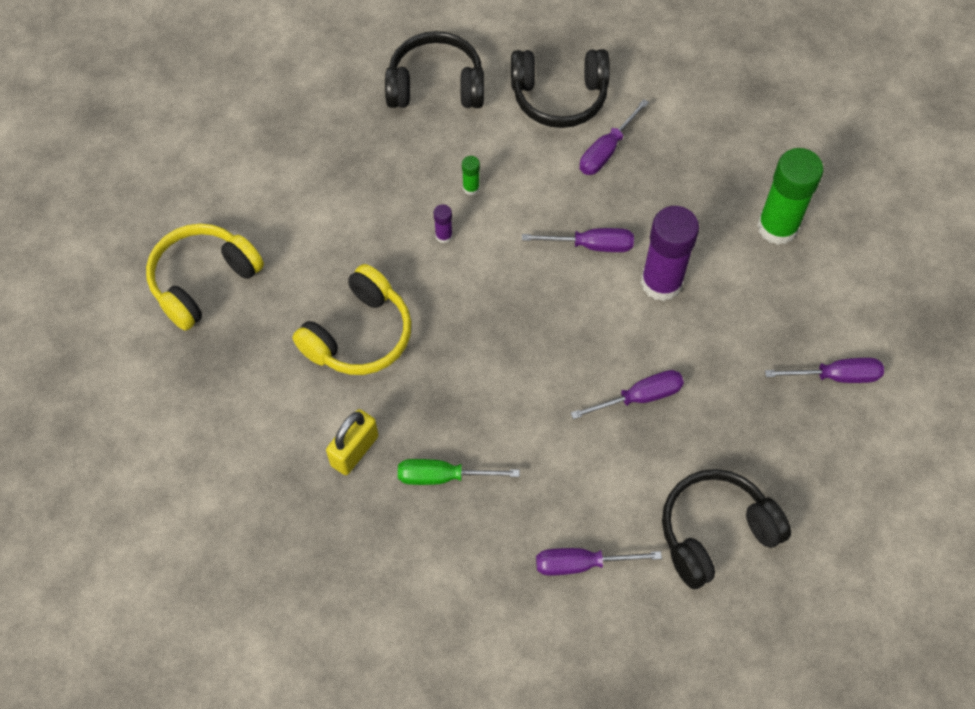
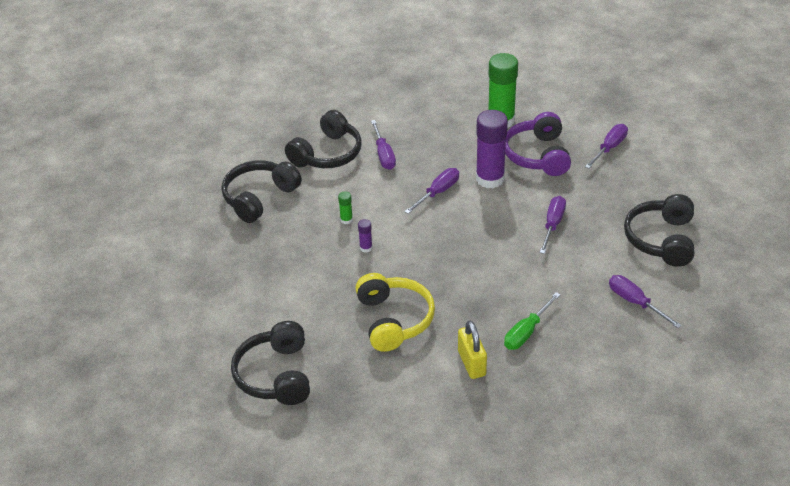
camera: 50 degrees left, 20 degrees down
(203, 281) = (276, 375): yellow headphones -> black headphones
(581, 564) = (635, 302): purple screwdriver -> purple screwdriver turned 105 degrees clockwise
(749, 306) = (537, 155): none -> purple headphones

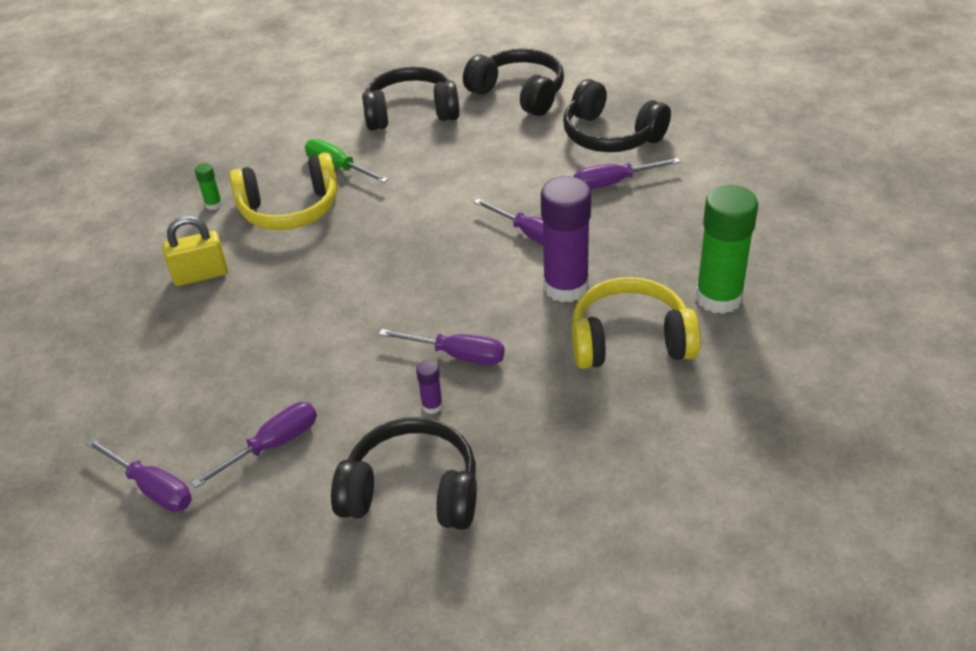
camera: 90 degrees right, 0 degrees up
(276, 375) = (227, 133): black headphones -> black headphones (411, 113)
(346, 220) = (476, 161): green glue stick -> green glue stick (213, 204)
(366, 248) = (421, 179): purple glue stick -> purple glue stick (432, 406)
(526, 332) = (241, 325): green screwdriver -> green screwdriver (338, 167)
(537, 155) = (630, 340): purple headphones -> yellow headphones
(609, 148) = (662, 435): purple screwdriver -> purple screwdriver (152, 488)

